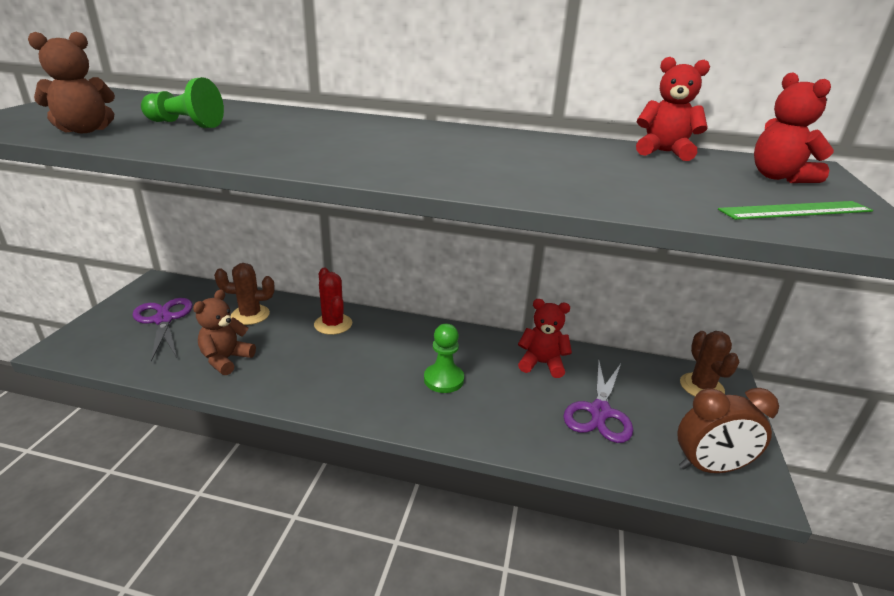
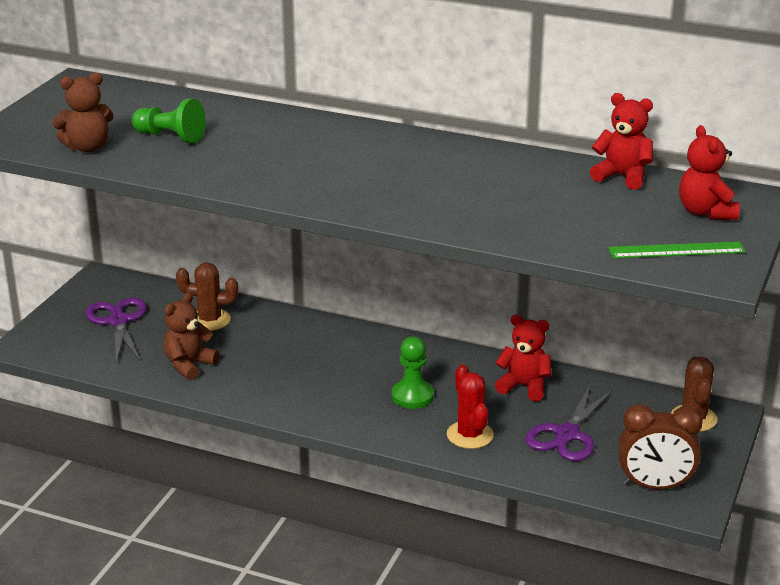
camera: 10 degrees right, 0 degrees up
(333, 324) = (300, 334): red cactus -> red cactus (470, 435)

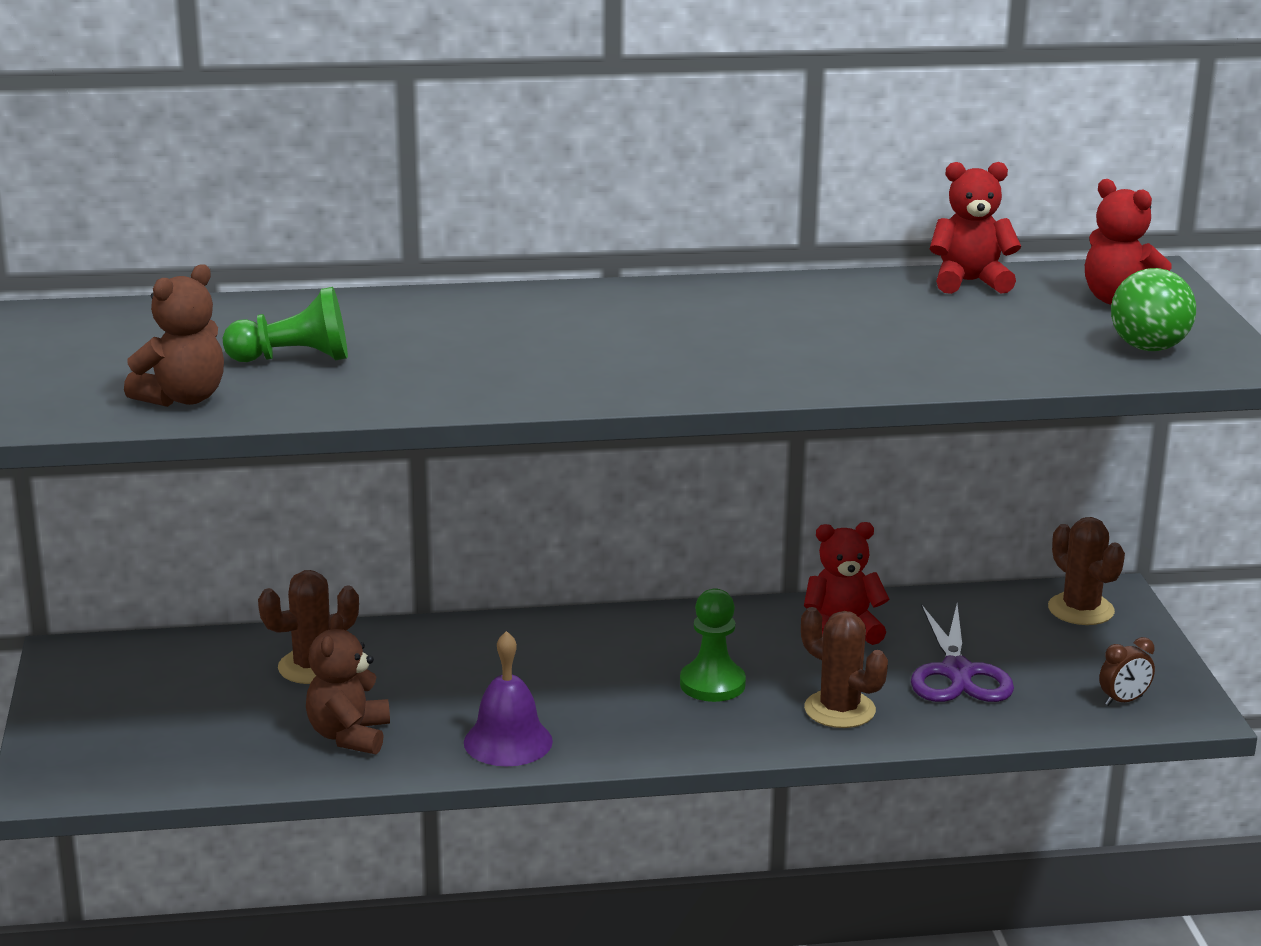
camera: 30 degrees left, 5 degrees down
(118, 321) = (168, 707): purple scissors -> none
(266, 394) = (508, 741): none -> purple bell
(470, 435) = (839, 710): red cactus -> brown cactus
(655, 486) = (1123, 701): brown clock -> brown clock, size x0.50
(676, 250) = (1148, 348): green ruler -> green ball

